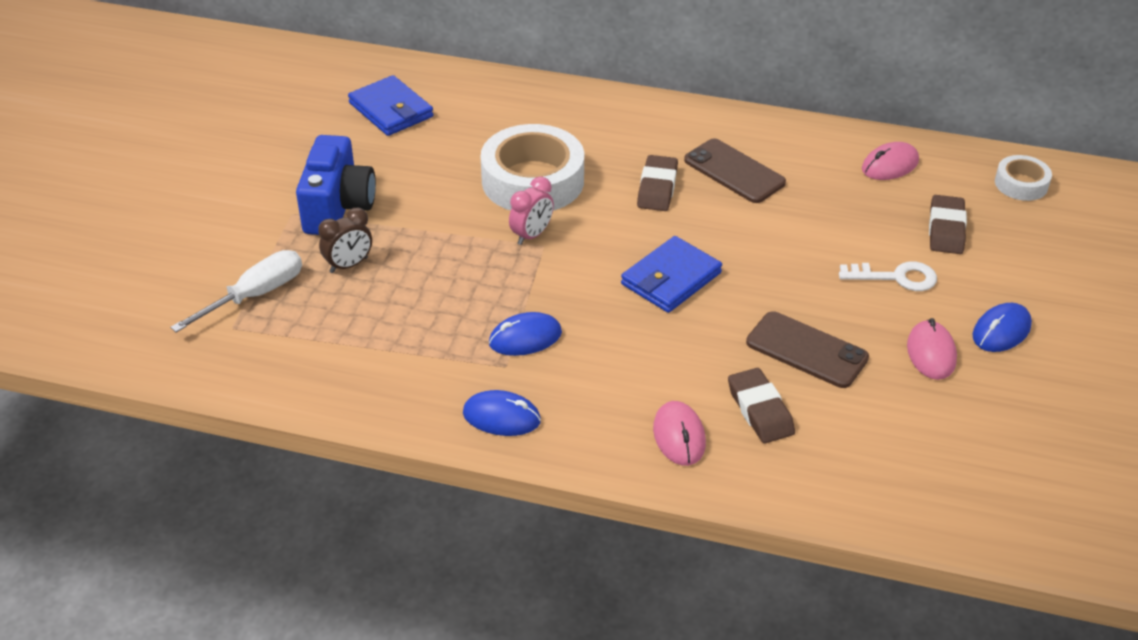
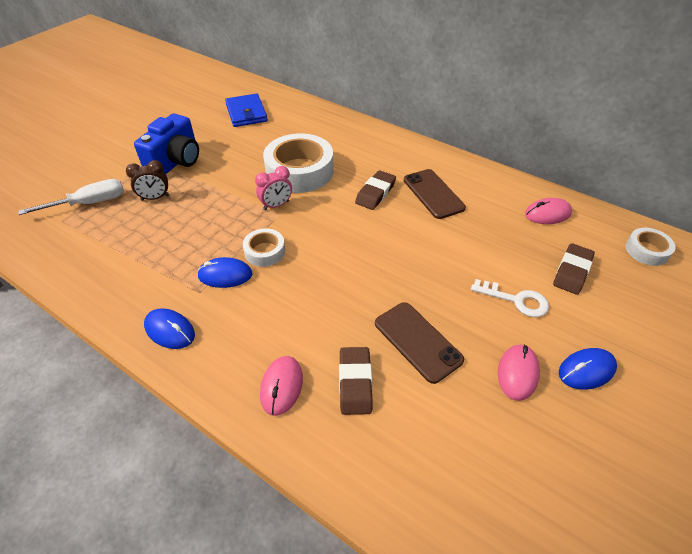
camera: 20 degrees right, 5 degrees up
(557, 297) = (265, 251): none -> white tape
(671, 279) = (348, 258): blue wallet -> none

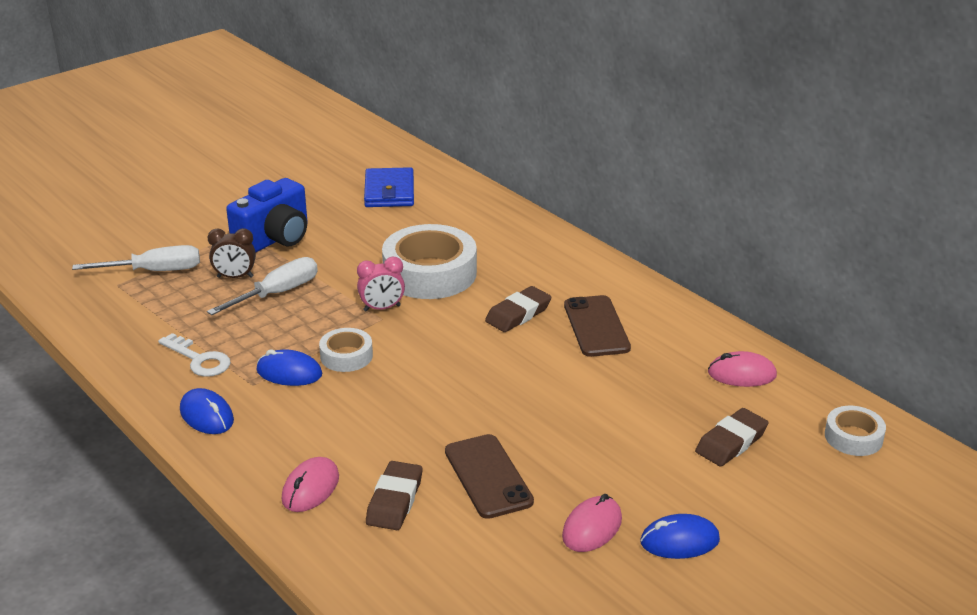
camera: 15 degrees right, 15 degrees down
(192, 206) = (277, 293): none -> white screwdriver
(516, 300) = (636, 458): white key -> white key (199, 359)

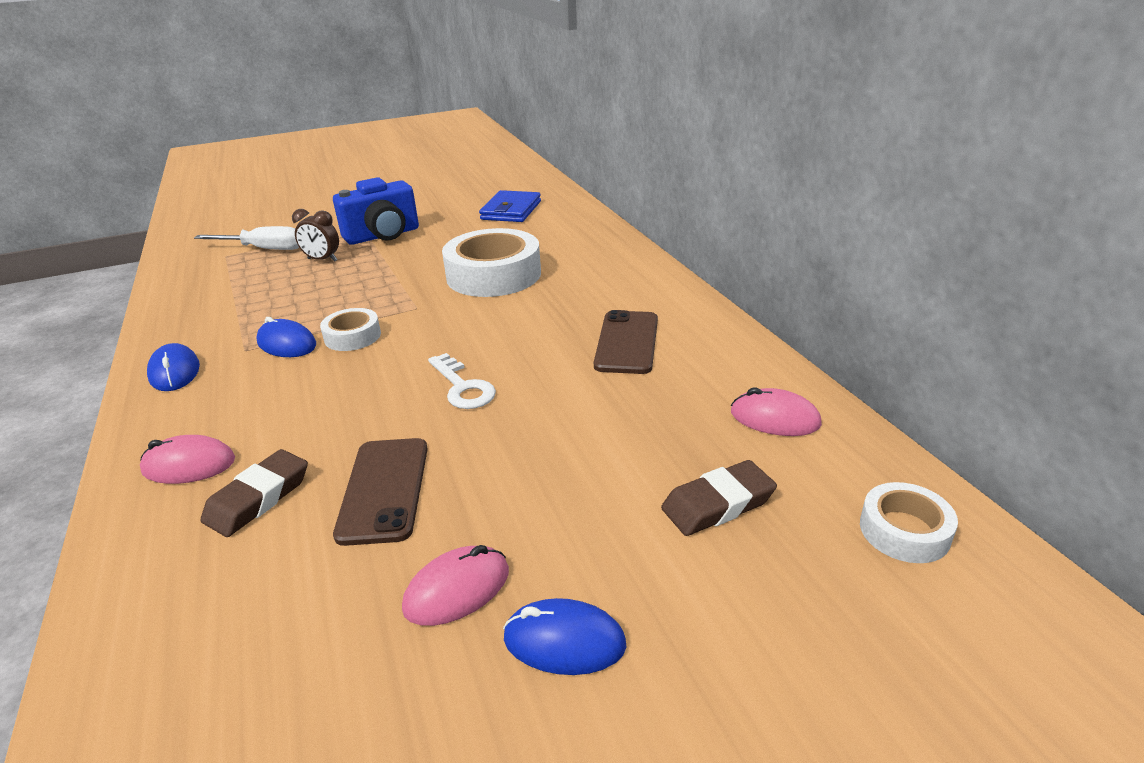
camera: 20 degrees right, 0 degrees up
(199, 359) = (223, 321): white key -> white key (463, 387)
(277, 293) = (344, 276): white screwdriver -> none
(310, 488) = (189, 465): pink mouse -> pink mouse turned 45 degrees clockwise
(382, 308) = (424, 299): pink clock -> none
(518, 314) = (552, 320): brown eraser -> none

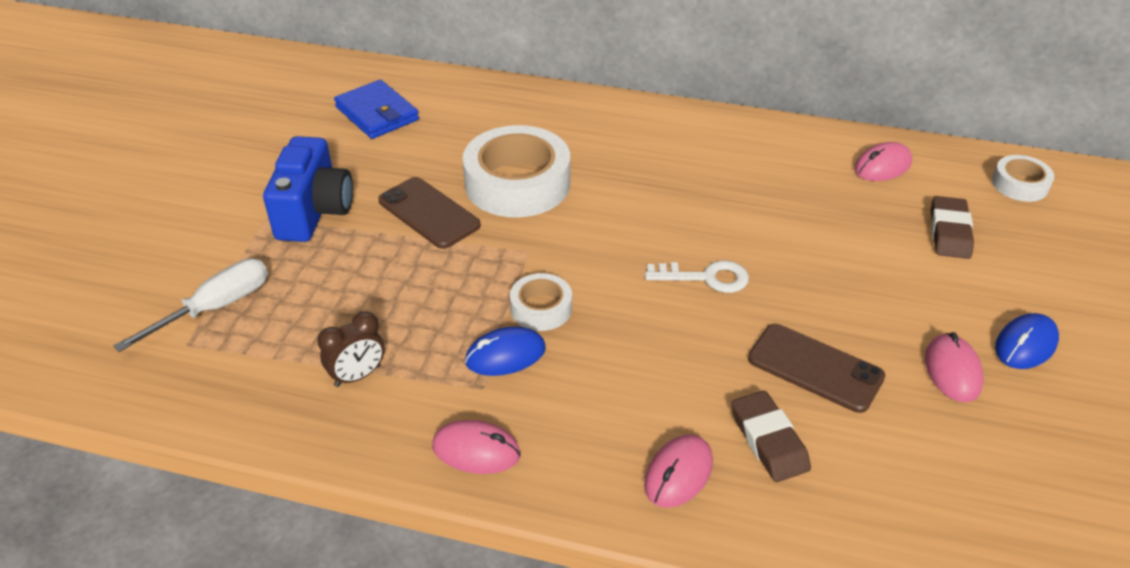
camera: 55 degrees left, 10 degrees up
(175, 372) = (476, 450): blue mouse -> pink mouse
(322, 260) = (319, 273): brown clock -> brown clock (358, 376)
(627, 342) = (724, 173): brown phone -> brown phone (429, 213)

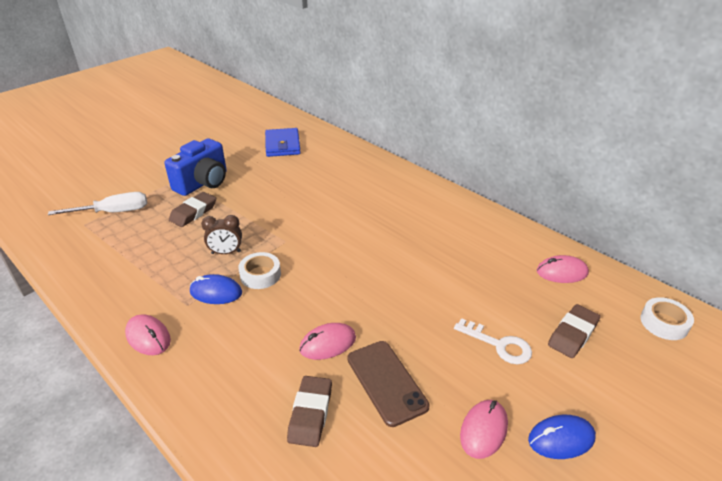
camera: 30 degrees right, 5 degrees down
(349, 261) = (193, 212): none -> brown eraser
(358, 376) = (136, 271): brown clock -> brown clock (226, 252)
(429, 213) = (256, 203): brown phone -> none
(517, 183) = (317, 203): white tape -> none
(678, 474) = (237, 406): pink mouse -> pink mouse (327, 343)
(706, 278) = (372, 296): white key -> white key (499, 345)

